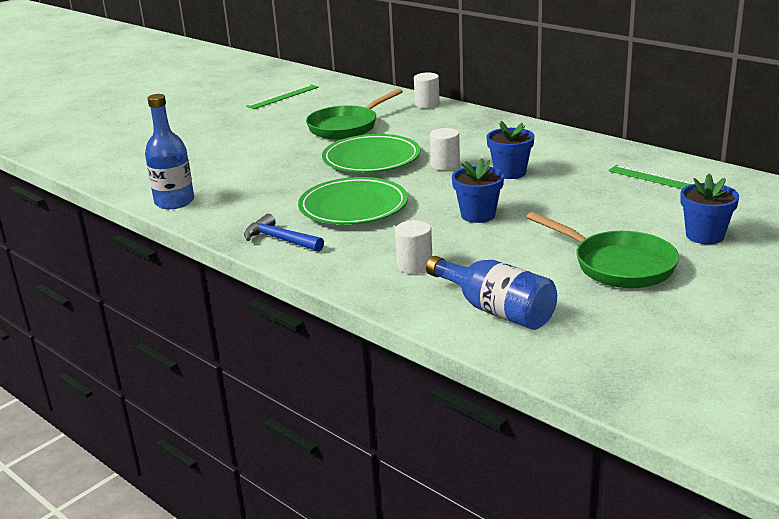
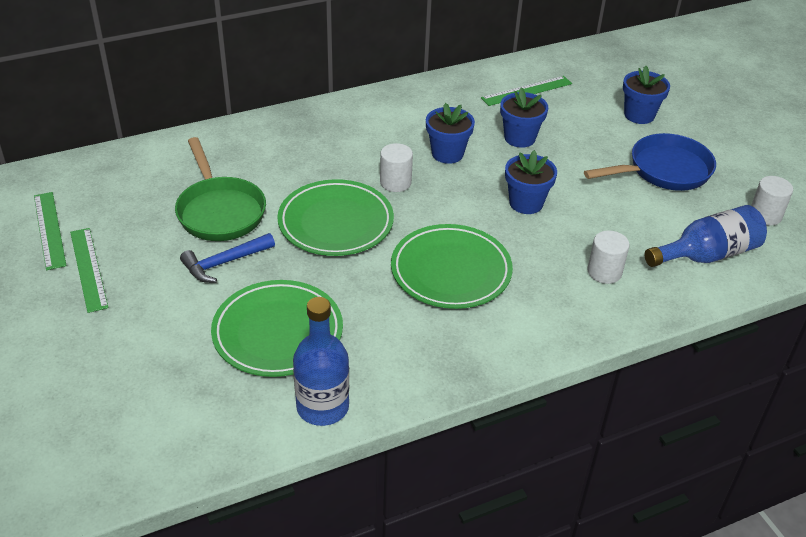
camera: 70 degrees left, 15 degrees up
(236, 173) = (278, 333): none -> green plate
(256, 114) = (88, 269): none -> green ruler
(280, 239) = (492, 343): blue hammer -> blue hammer (224, 263)
(427, 104) = (214, 138): white cylinder -> white cylinder (765, 215)
(575, 193) = (519, 138): none -> blue flower pot
(617, 265) = (664, 170): green pan -> blue pan

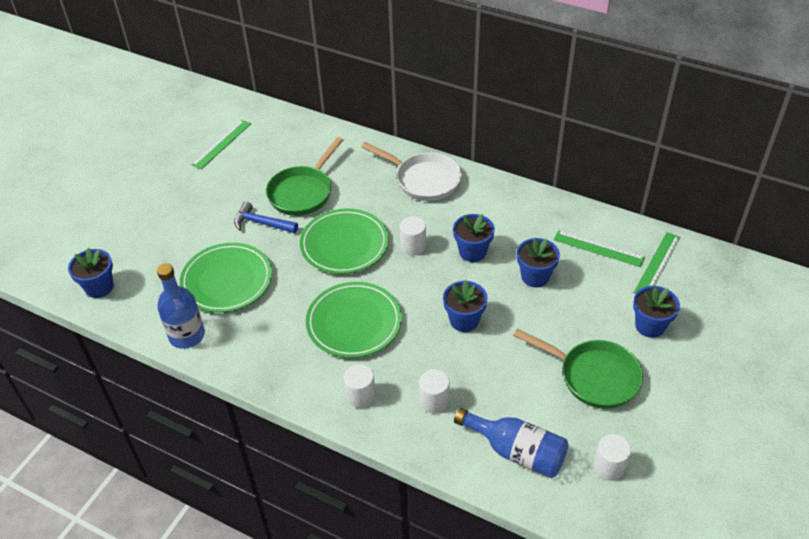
camera: 55 degrees right, 5 degrees up
(88, 269) = (207, 178): green ruler -> green ruler (657, 264)
(143, 452) = (99, 287): none -> blue flower pot
(315, 130) = (423, 180): none -> white pan
(551, 316) = (360, 396): none -> white cylinder
(664, 170) = (593, 376): blue pan -> green pan

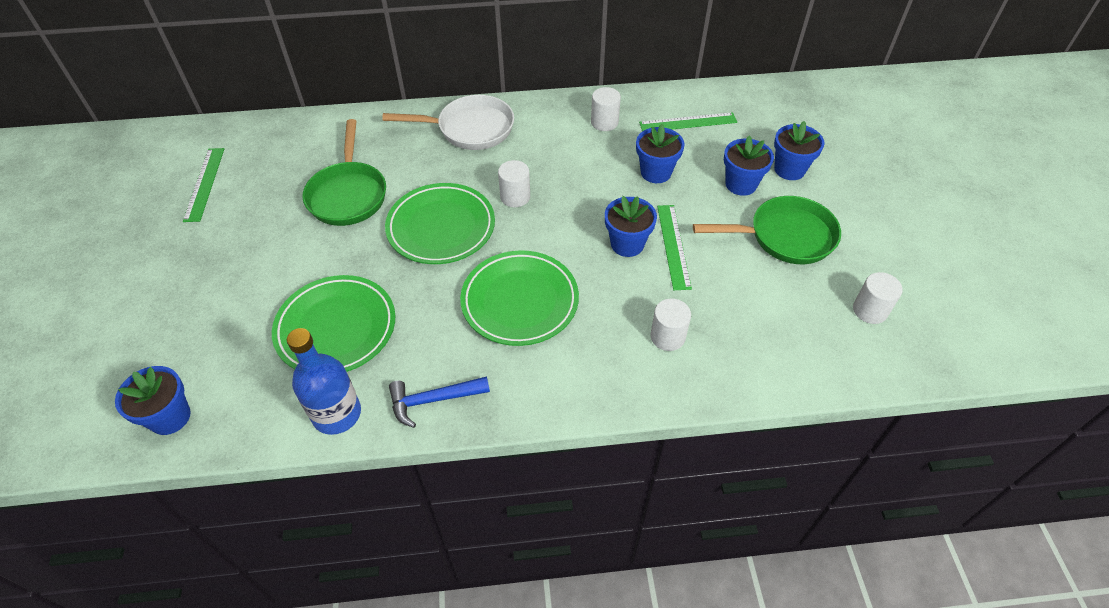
camera: 35 degrees left, 5 degrees up
(262, 223) = (326, 247): blue hammer -> blue hammer (433, 400)
(360, 396) = (591, 372): white cylinder -> white cylinder (604, 122)
(472, 252) = (578, 176): blue flower pot -> blue flower pot (741, 184)
(516, 451) = (783, 342): blue bottle -> none
(657, 264) = (747, 114): green ruler -> green ruler (673, 246)

